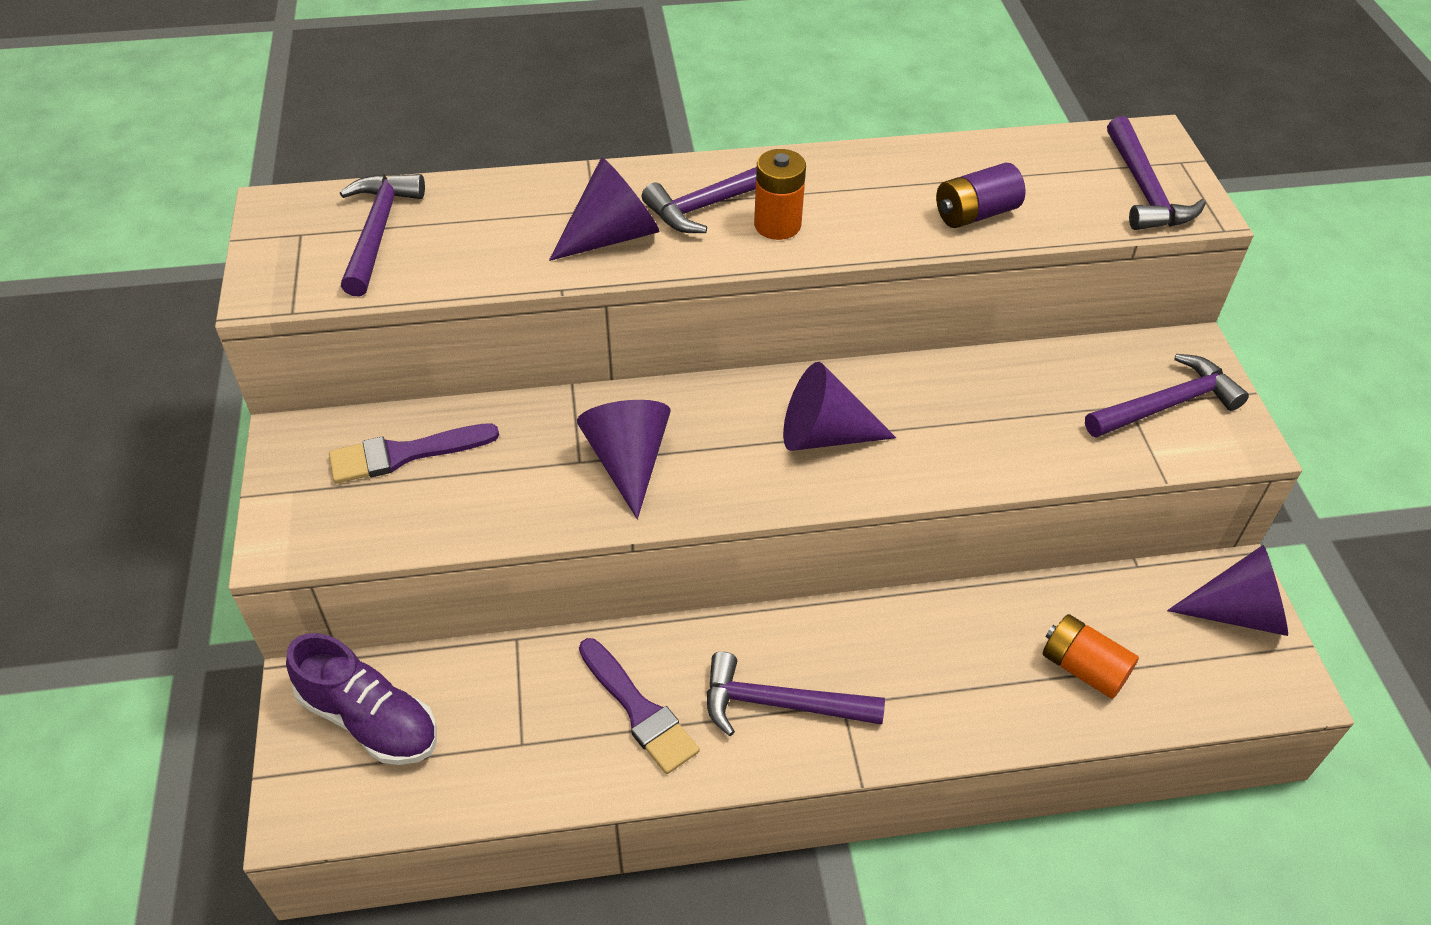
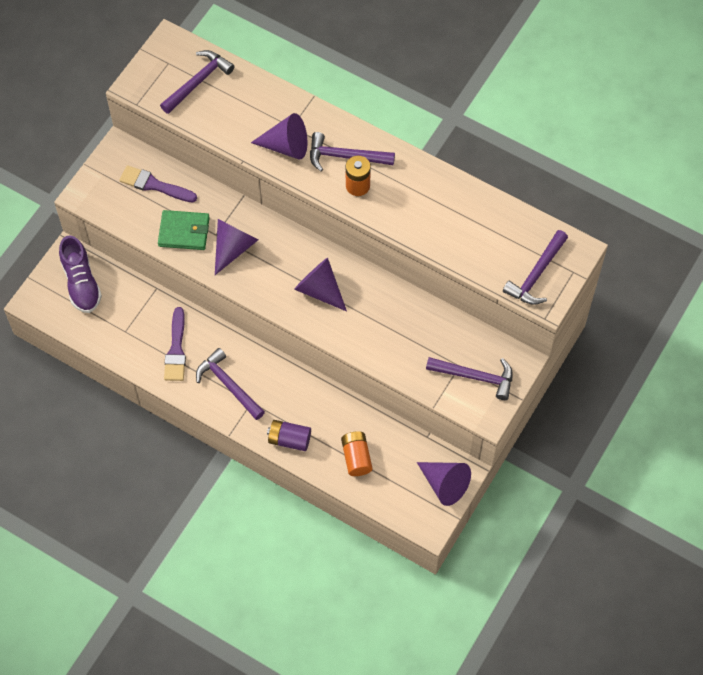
camera: 40 degrees right, 15 degrees up
(521, 489) = (184, 232): none -> green wallet
(975, 214) = (446, 236): purple battery -> purple battery (289, 439)

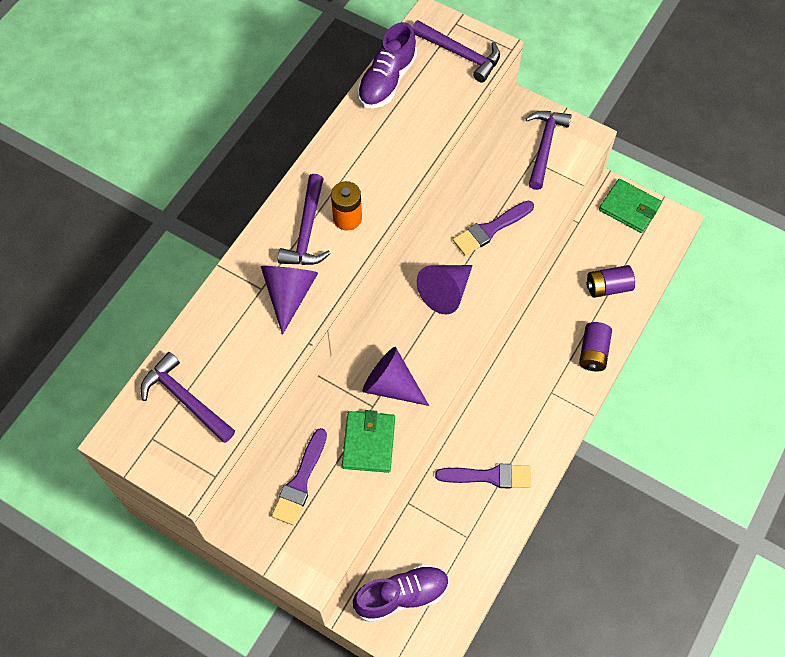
camera: 90 degrees left, 0 degrees up
(228, 385) = (532, 416): purple hammer -> none
(356, 457) = (608, 287): orange battery -> purple battery
(383, 327) = (490, 229): none -> purple brush
(444, 484) = (629, 207): purple cone -> green wallet
(503, 214) = (387, 80): none -> purple shoe

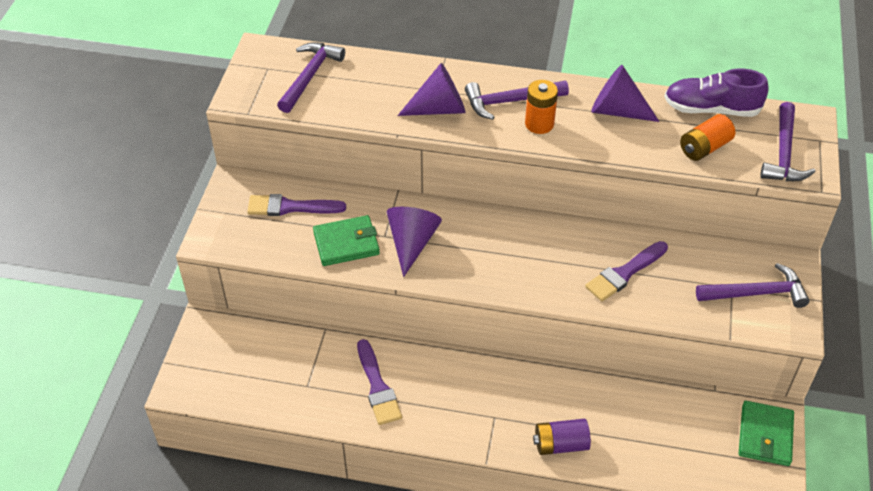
camera: 70 degrees right, 15 degrees down
(401, 595) = (232, 349): purple shoe -> none
(431, 106) = (704, 148): none -> orange battery
(446, 292) = (532, 257): purple cone -> purple cone (617, 111)
(490, 229) = (624, 273): purple brush -> purple brush turned 75 degrees counterclockwise
(608, 287) = (649, 439): purple battery -> none

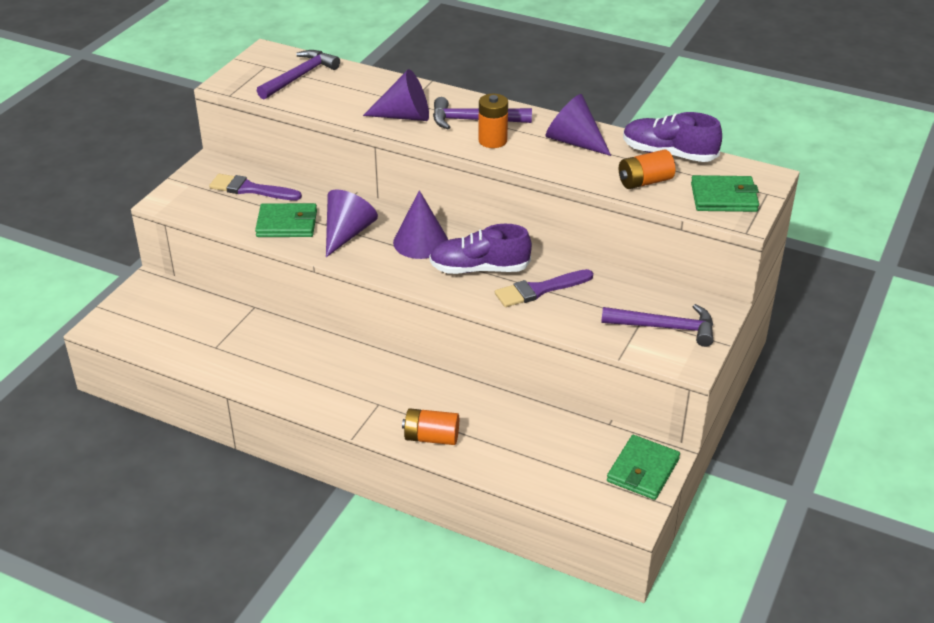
camera: 15 degrees right, 10 degrees down
(378, 387) = (280, 360): purple brush -> none
(487, 239) = (420, 242): none -> purple cone
(558, 260) = (479, 269): none -> purple shoe
(560, 444) = (431, 437): purple battery -> orange battery
(784, 153) = (723, 197): purple hammer -> green wallet

